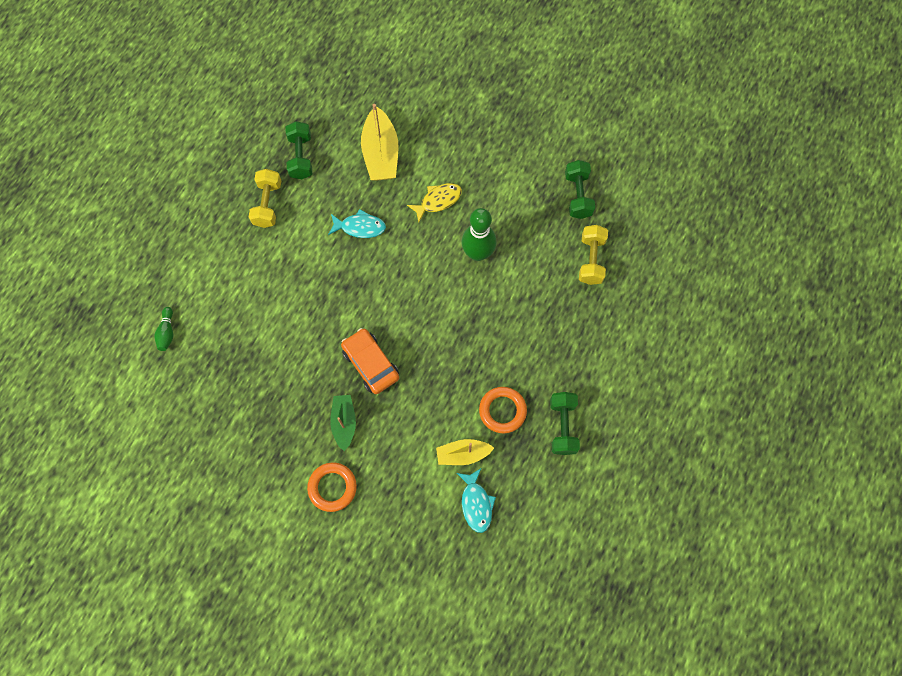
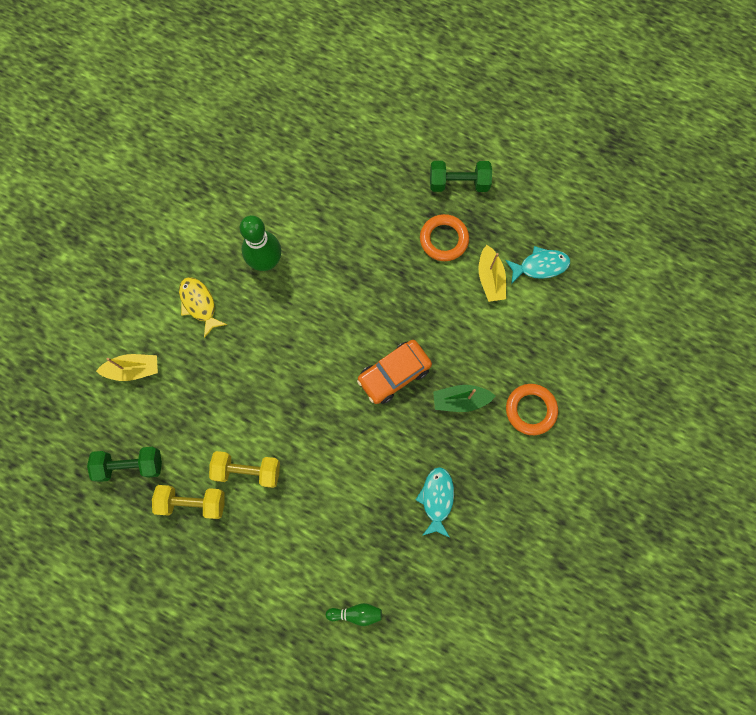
camera: 90 degrees left, 5 degrees up
(360, 227) = (228, 391): turquoise fish -> turquoise fish (437, 499)
(381, 154) = (133, 370): yellow boat -> yellow boat, size x0.62
(578, 195) = (201, 158): green dumbbell -> none
(591, 260) = (278, 148): yellow dumbbell -> yellow dumbbell (247, 470)

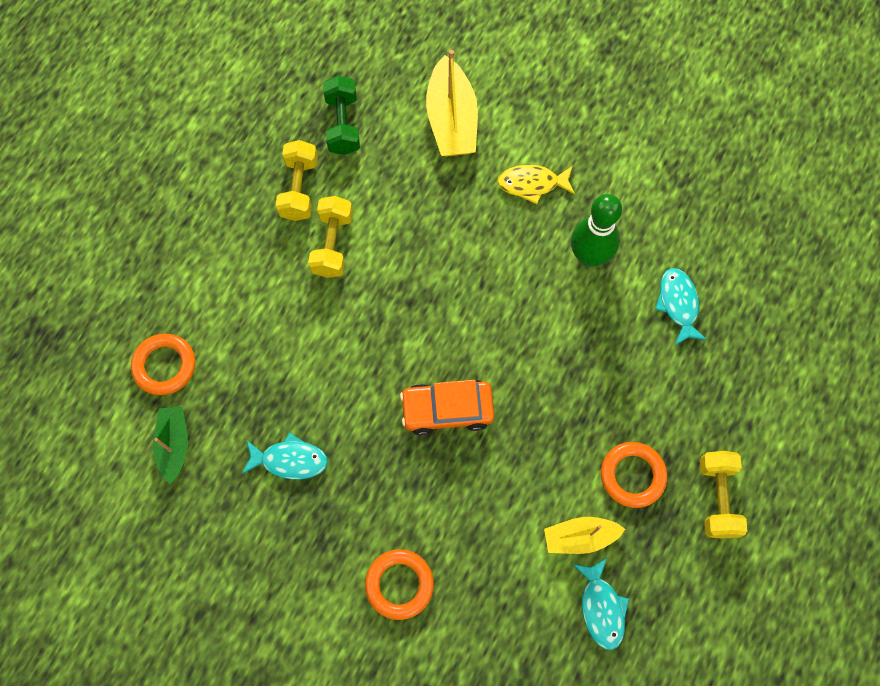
camera: 90 degrees right, 5 degrees down
(133, 370) = (451, 120): yellow boat -> yellow boat, size x1.62
(199, 304) = (532, 184): yellow fish -> yellow fish turned 150 degrees counterclockwise
(309, 198) = (678, 304): none -> turquoise fish
(356, 613) = (164, 366): green bowling pin -> orange ring
(394, 374) = (447, 410): orange car -> orange car turned 60 degrees counterclockwise
(459, 183) = (717, 498): green dumbbell -> yellow dumbbell
(460, 400) = (413, 492): green boat -> green boat (174, 445)

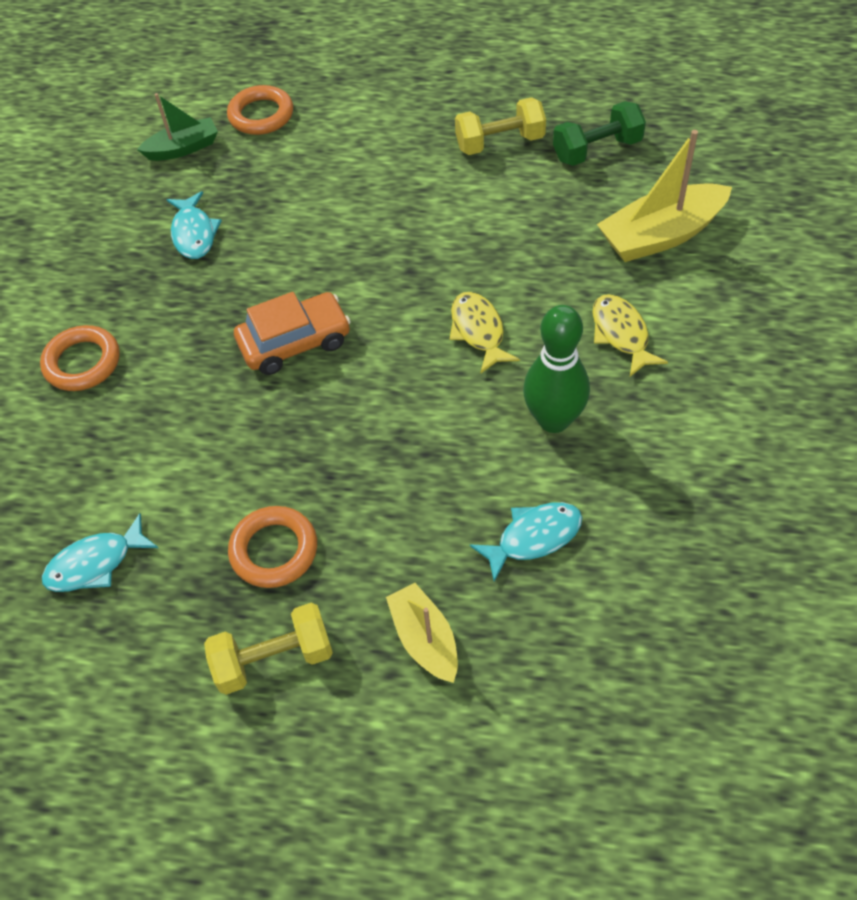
camera: 75 degrees right, 15 degrees down
(333, 244) = (449, 188): yellow dumbbell -> none
(447, 410) = (295, 342): orange car -> orange car turned 90 degrees clockwise
(490, 275) = (478, 331): none -> yellow fish
(579, 537) = (178, 515): yellow boat -> yellow boat (425, 639)

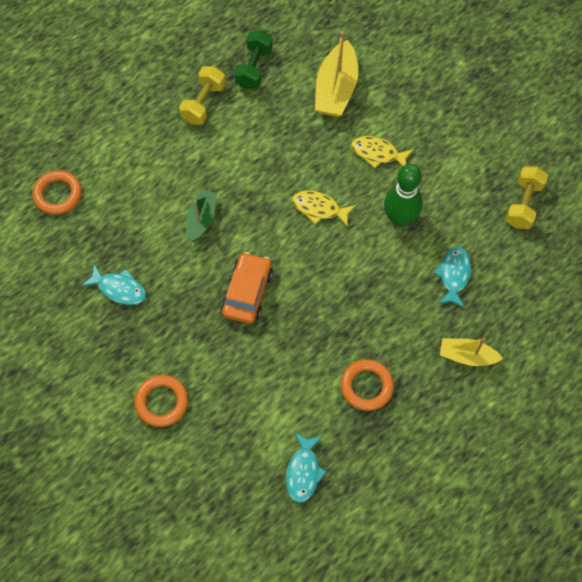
camera: 55 degrees left, 10 degrees up
(183, 148) = (42, 251): green boat -> green boat (201, 219)
(274, 659) = (425, 425): yellow dumbbell -> yellow dumbbell (523, 204)

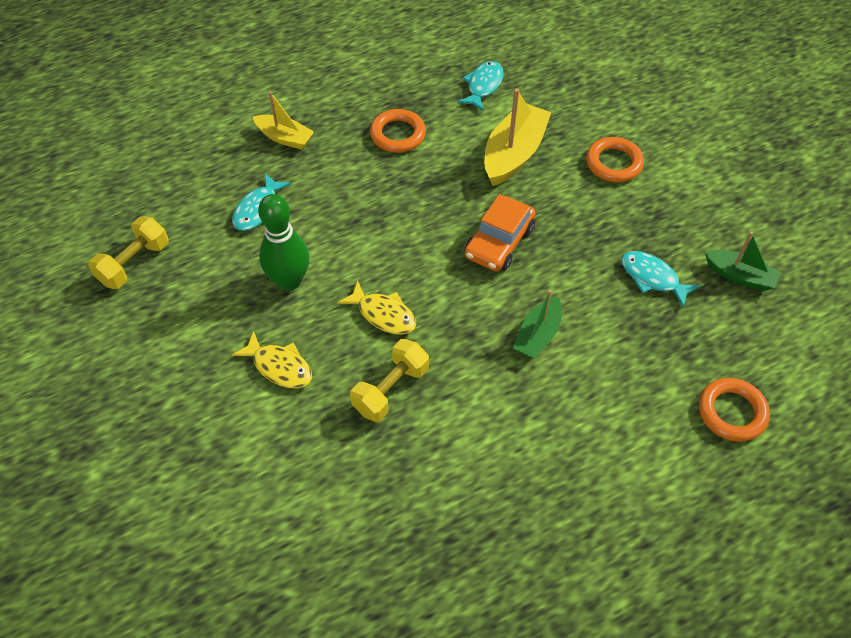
camera: 165 degrees left, 10 degrees down
(49, 308) = (739, 276): none -> green boat
(203, 103) = (502, 503): yellow dumbbell -> yellow dumbbell (391, 389)
(254, 68) = (409, 547): green dumbbell -> none
(336, 89) = (297, 477): yellow boat -> yellow boat (513, 154)

